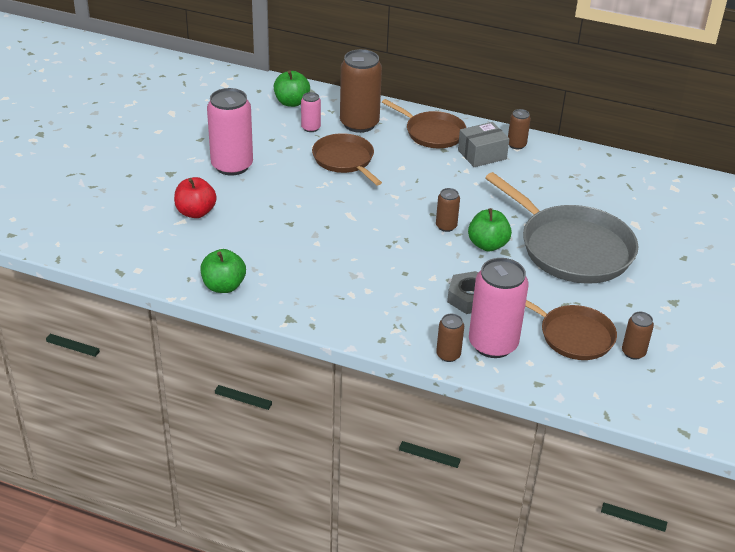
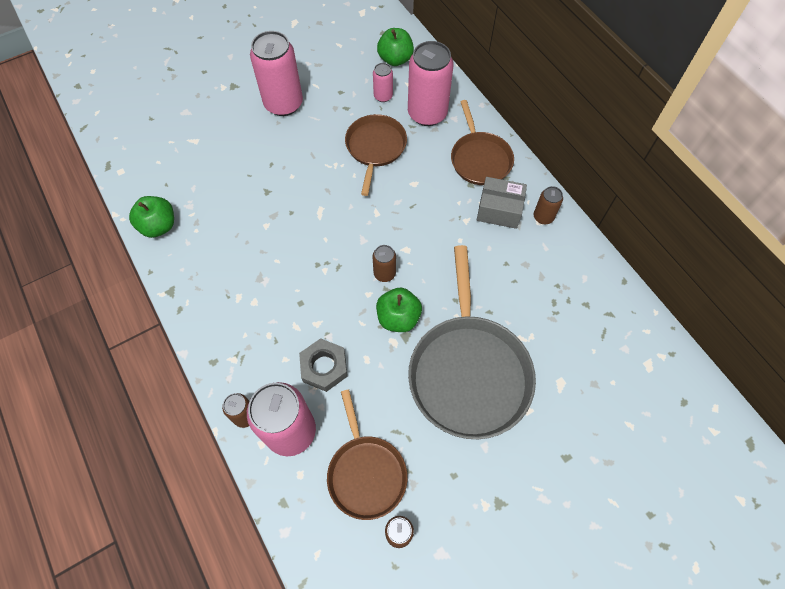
camera: 40 degrees right, 25 degrees up
(196, 212) = (212, 137): red apple -> none
(359, 124) = (427, 113): brown can -> pink can

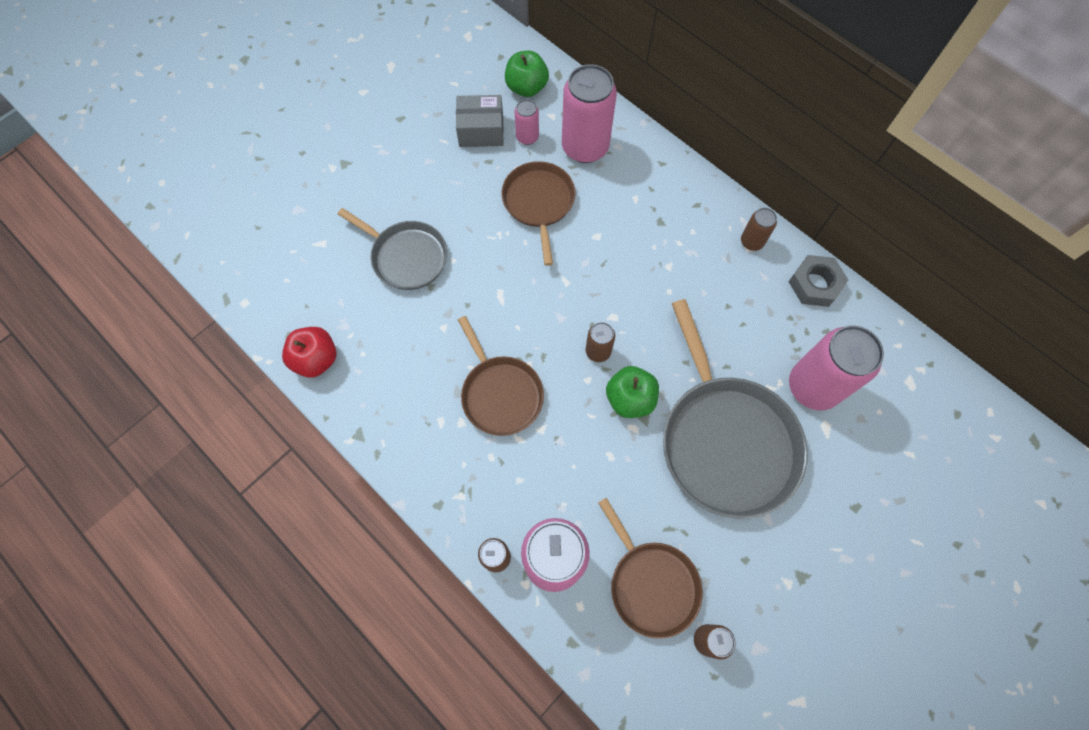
camera: 15 degrees left, 5 degrees up
(159, 226) = (316, 359): green apple -> red apple
(256, 165) = (406, 257): none -> grey pan
(283, 104) = (413, 172): pink can -> pink can (813, 386)
(324, 367) = (566, 477): grey nut -> grey nut (815, 284)
(479, 159) = (661, 189): brown pan -> brown pan (500, 393)
(499, 210) = (701, 245): grey box -> grey box (481, 131)

